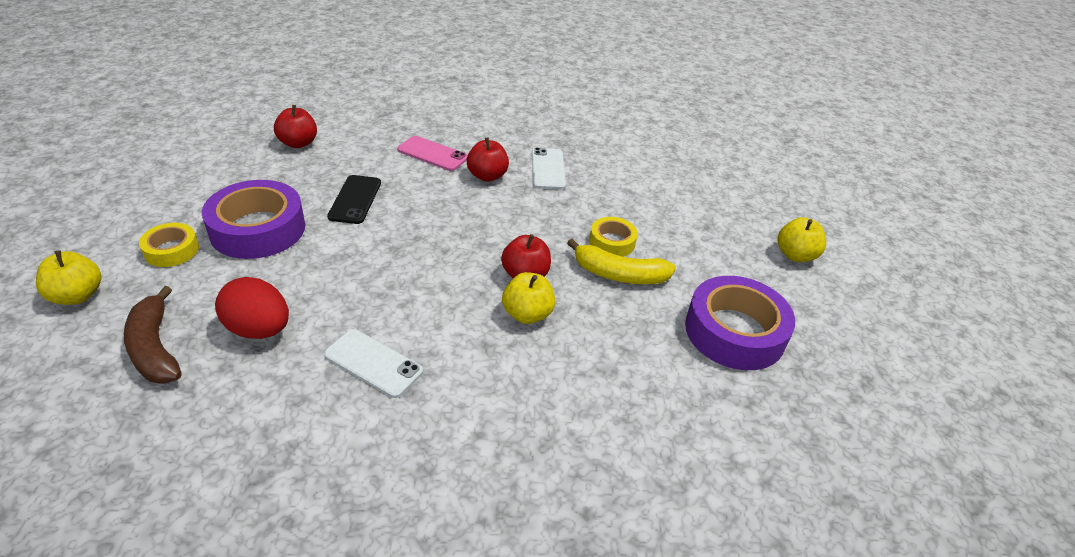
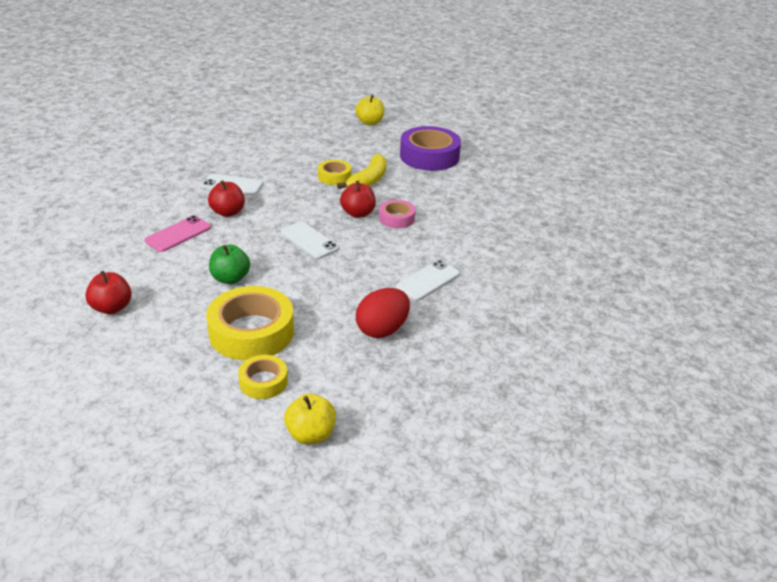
camera: 75 degrees left, 5 degrees down
(155, 348) = (390, 381): brown banana -> none
(258, 229) = (251, 332): purple tape -> yellow tape
(355, 199) = (230, 278): black phone -> green apple
(446, 243) = (309, 240): none -> white phone
(527, 314) = (396, 218): yellow apple -> pink tape

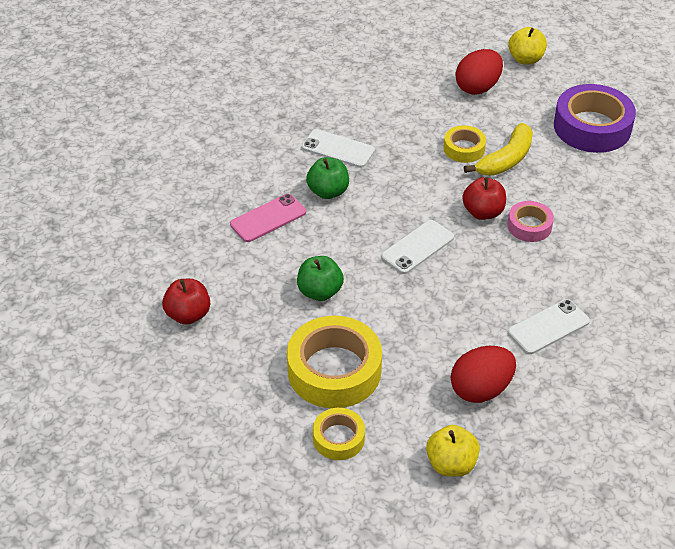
camera: 15 degrees right, 10 degrees up
(228, 212) = (328, 192): red apple -> green apple
(309, 240) = (417, 247): white phone -> white phone turned 75 degrees clockwise
(311, 434) = (379, 513): yellow apple -> yellow apple (451, 464)
(337, 140) = (477, 87): none -> red egg

